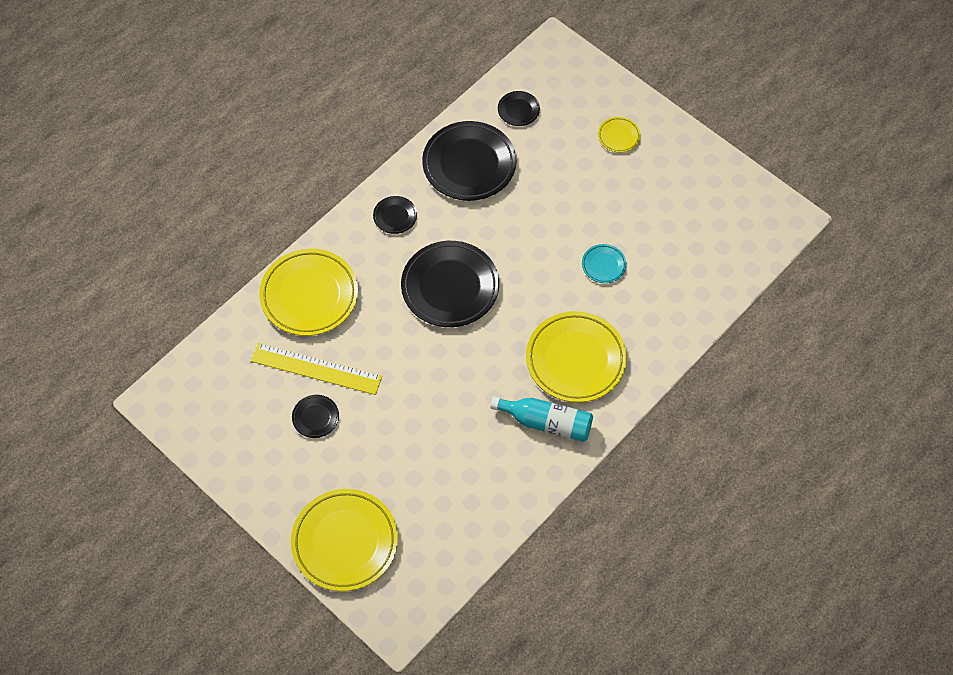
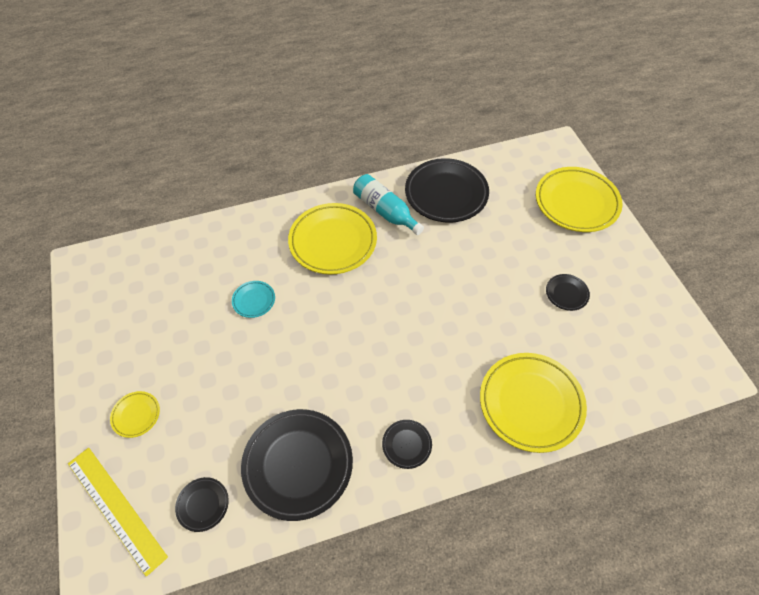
camera: 150 degrees left, 5 degrees down
(316, 368) = (550, 332): yellow ruler -> yellow ruler (116, 508)
(450, 287) = (395, 346): black plate -> black plate (446, 194)

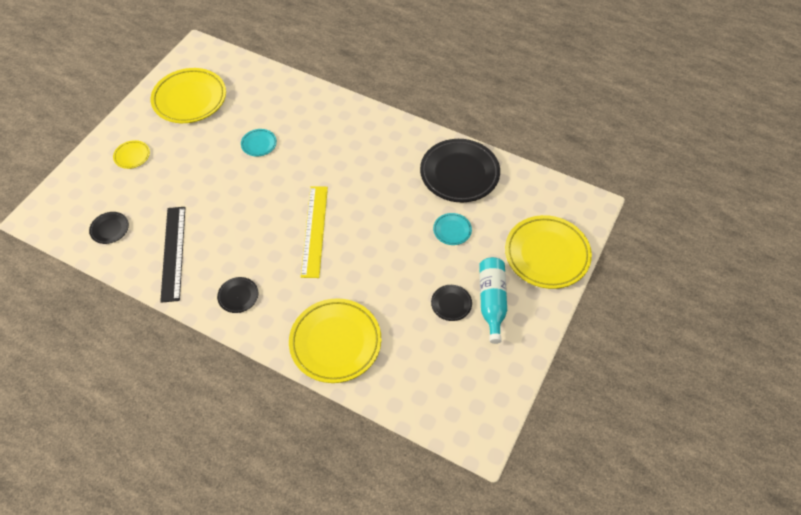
camera: 45 degrees right, 0 degrees up
(116, 508) = (73, 194): yellow ruler -> yellow ruler (314, 230)
(298, 465) = (173, 253): black plate -> black ruler
(333, 241) = (346, 146): yellow plate -> yellow plate (190, 99)
(385, 211) = (403, 153): turquoise bottle -> turquoise bottle (492, 301)
(496, 239) = (452, 230): none -> turquoise plate

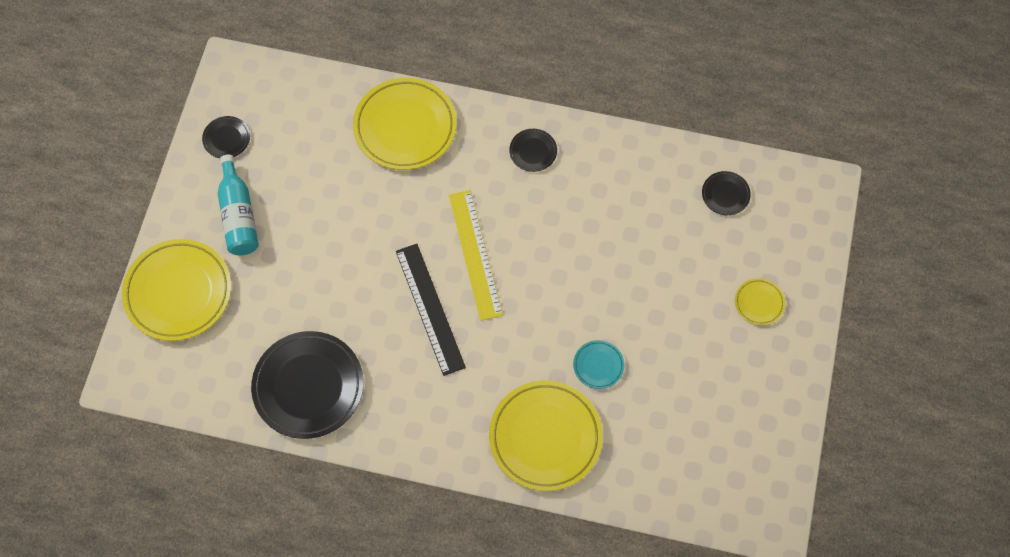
camera: 165 degrees right, 10 degrees up
(173, 253) = (633, 184): black ruler -> black ruler (429, 308)
(190, 99) = (733, 419): yellow plate -> yellow plate (545, 437)
(451, 304) = (286, 201): black plate -> black plate (227, 139)
(452, 230) = (302, 297): turquoise plate -> none

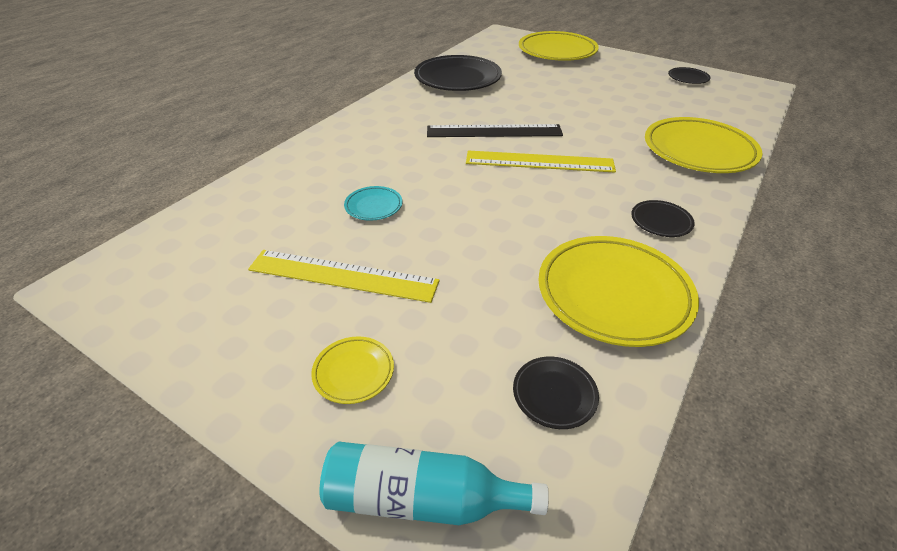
camera: 110 degrees right, 25 degrees down
(239, 215) = (614, 74): turquoise bottle -> turquoise bottle (421, 498)
(545, 437) = (330, 161): yellow plate -> yellow plate (613, 294)
(686, 349) = (343, 275): none -> yellow ruler

